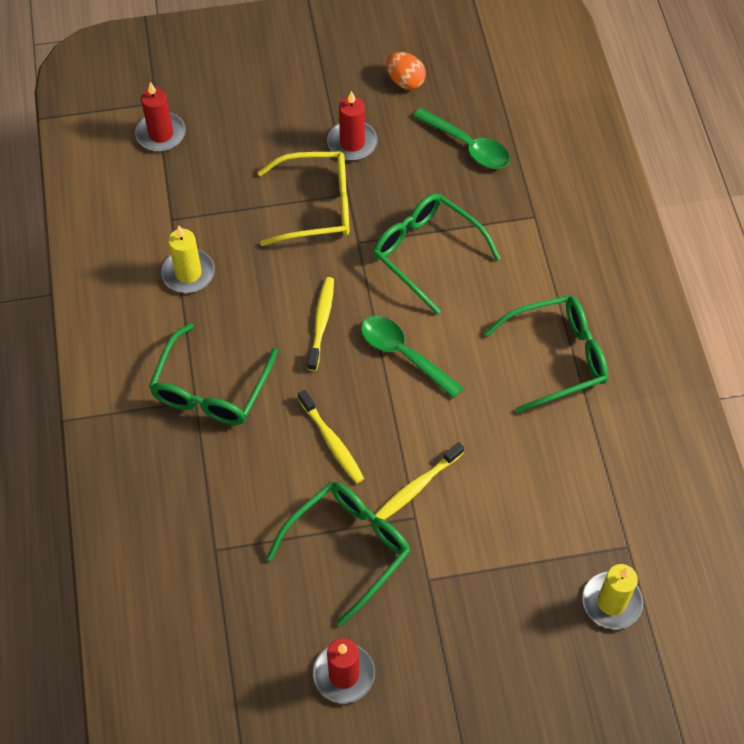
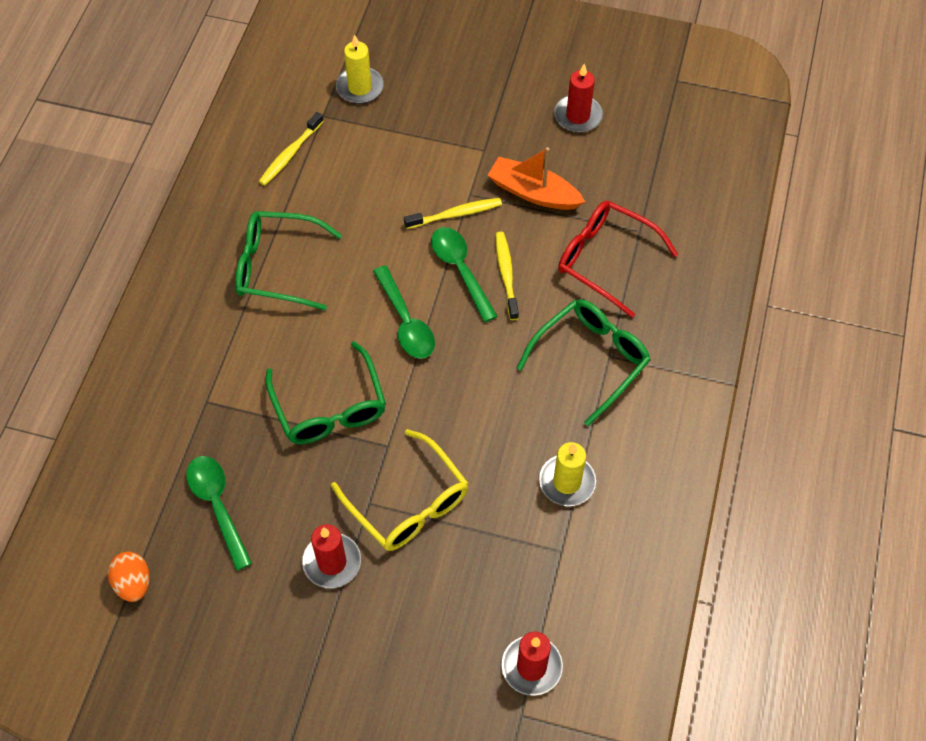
camera: 155 degrees left, 0 degrees up
(237, 500) = (606, 260): none -> red glasses
(316, 206) = (408, 502): yellow glasses -> yellow glasses turned 150 degrees counterclockwise
(321, 322) = (463, 380): yellow toothbrush -> yellow toothbrush (290, 154)
(348, 548) = (533, 192): green glasses -> orange boat
(380, 427) = (460, 270): none -> green spoon
(405, 81) = (231, 617): orange egg -> orange egg (133, 583)

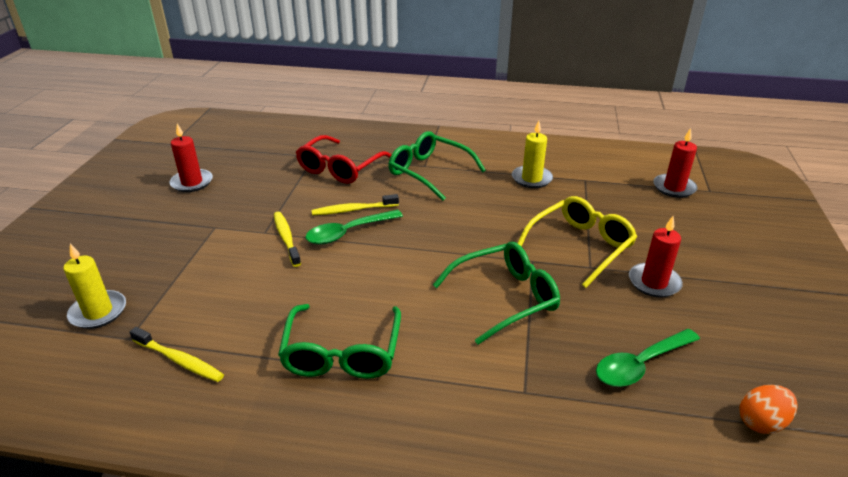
camera: 95 degrees left, 25 degrees down
(406, 322) = (405, 259): green spoon -> none
(533, 192) = (269, 200): orange boat -> none

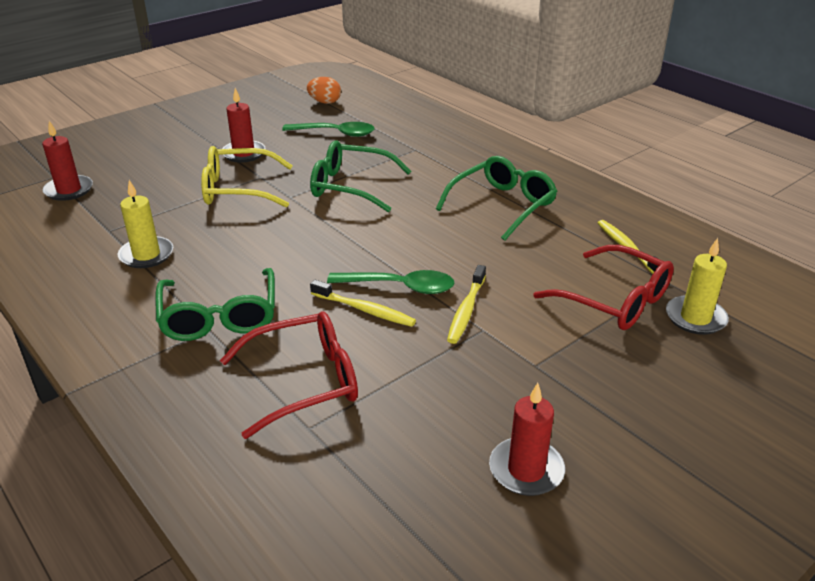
camera: 140 degrees left, 0 degrees up
(175, 296) = (614, 300): none -> red glasses

